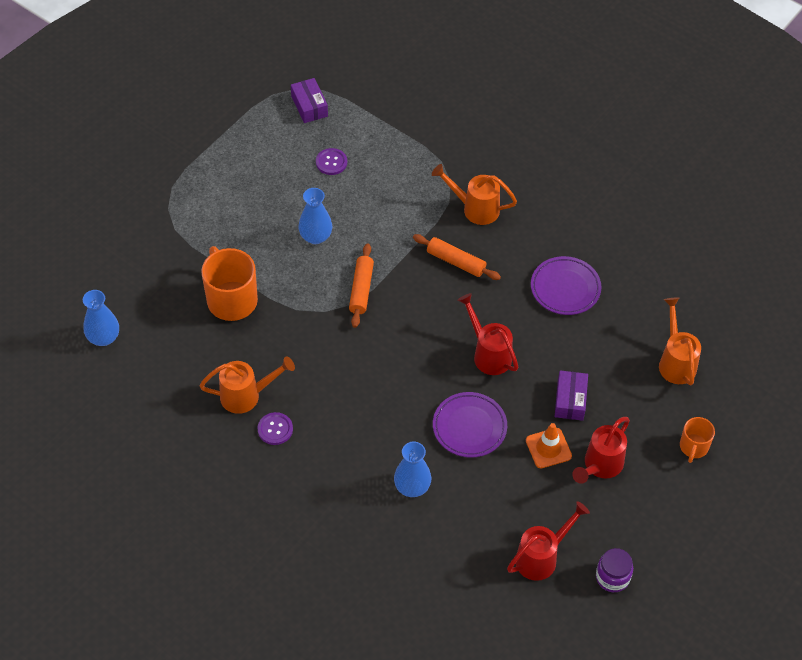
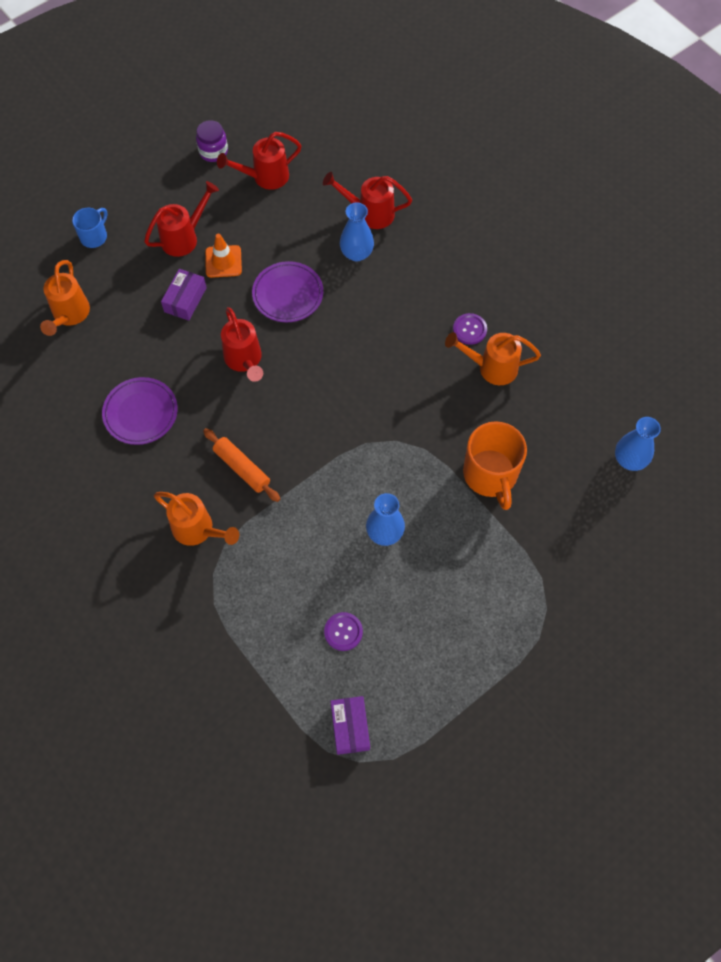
camera: 165 degrees left, 10 degrees up
(361, 289) = (351, 457): orange rolling pin -> none
(411, 537) = (370, 213): none -> red watering can
(693, 447) = (94, 236): orange mug -> blue mug

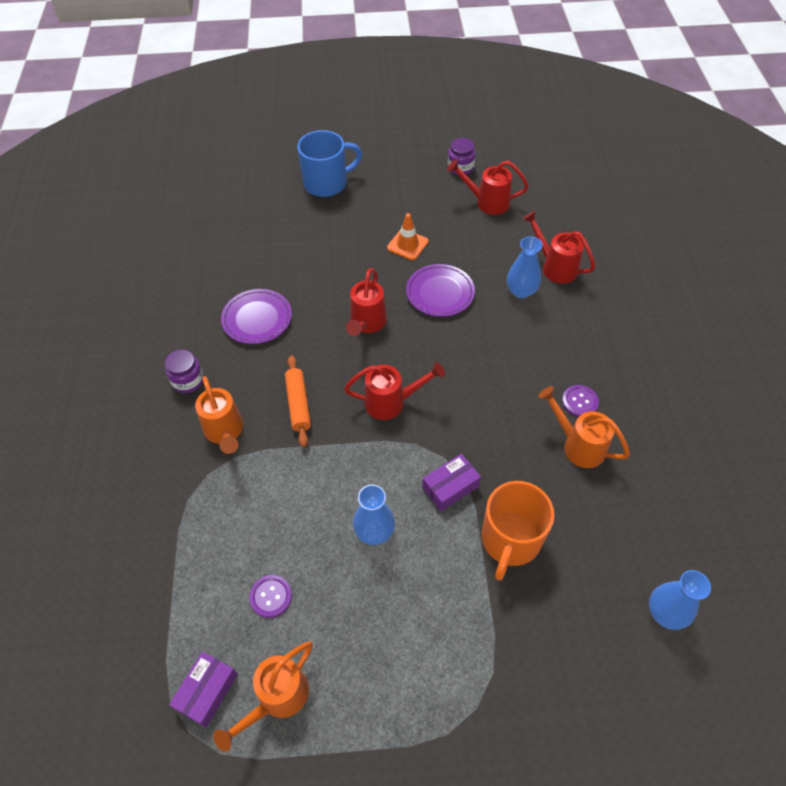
camera: 35 degrees right, 10 degrees down
(69, 315) = (265, 225): orange watering can -> orange watering can (277, 698)
(94, 236) = (327, 183): blue mug -> blue mug, size x1.80
(125, 506) = (188, 380): none -> purple jar
(184, 237) = (391, 214): red watering can -> red watering can (391, 402)
(185, 300) = (357, 257): purple box -> purple box (450, 487)

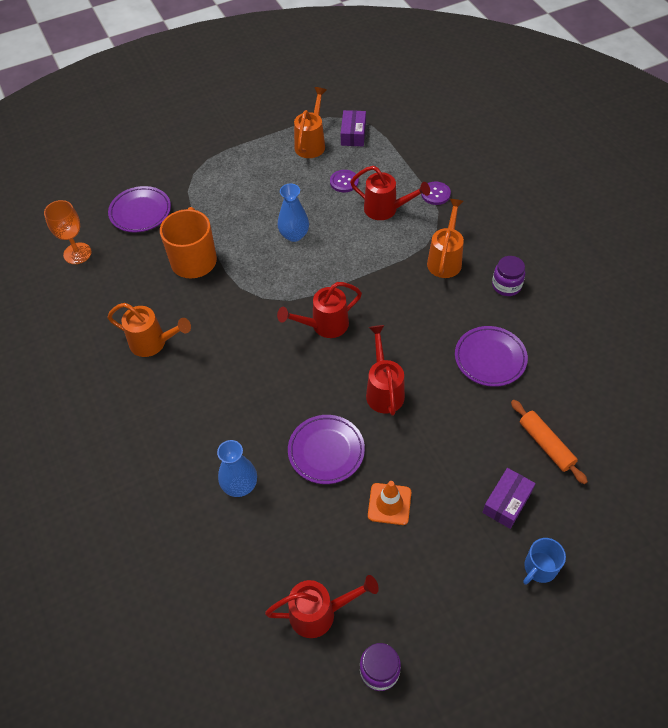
camera: 160 degrees right, 0 degrees up
(225, 432) = (445, 259): orange watering can -> orange watering can turned 60 degrees clockwise
(298, 404) = (401, 298): orange rolling pin -> orange rolling pin (546, 445)
(327, 183) = (539, 568): blue mug -> blue mug, size x0.55
(450, 487) = (249, 279): purple box -> purple box (507, 502)
(555, 267) = (209, 534): red watering can -> red watering can (386, 209)
(569, 657) = (140, 212): none -> purple plate
(579, 402) = (157, 381): purple button -> purple button (435, 194)
(665, 612) = (77, 253): blue vase -> orange goblet

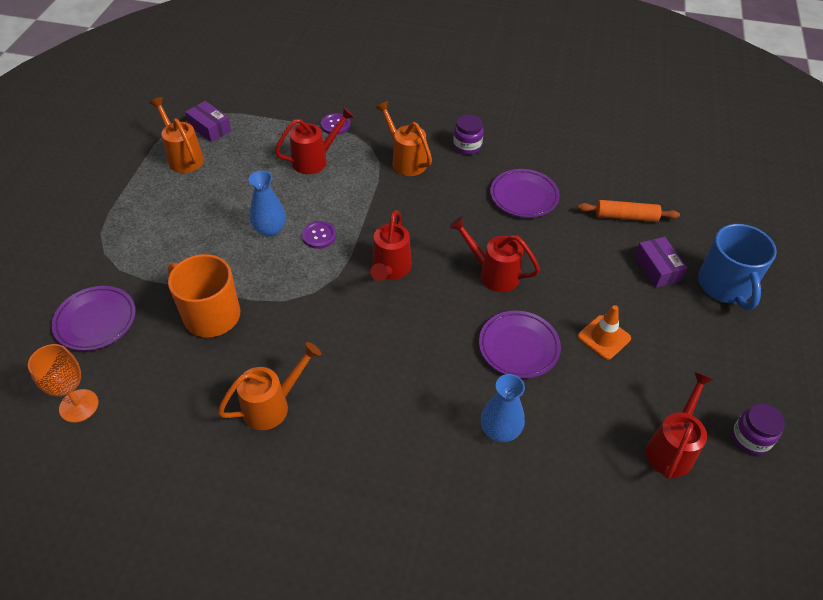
camera: 55 degrees left, 5 degrees down
(344, 182) = (253, 165): purple button -> purple button (319, 236)
(539, 568) = (725, 286): blue mug -> blue mug, size x1.80

